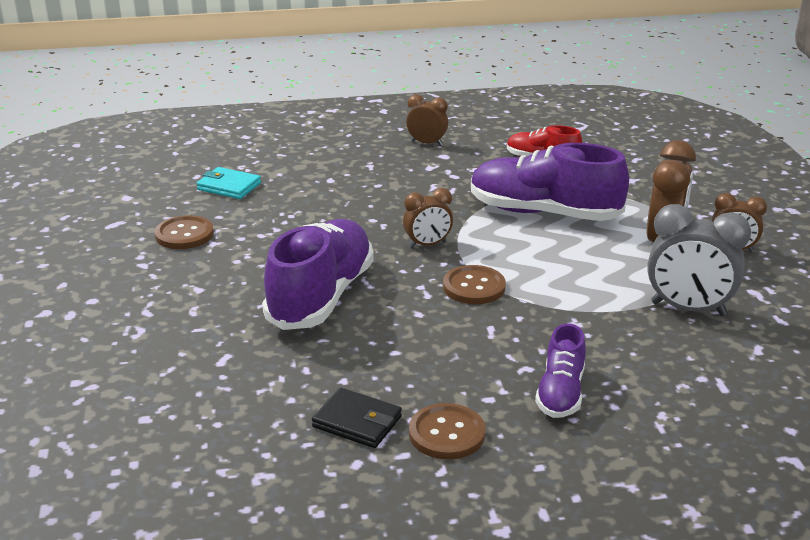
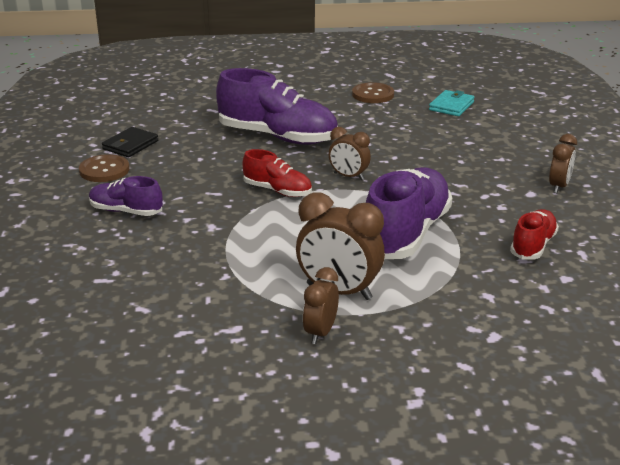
camera: 95 degrees right, 0 degrees up
(427, 245) = (348, 176): brown clock -> brown clock turned 45 degrees counterclockwise
(474, 287) = (277, 191): brown button -> red shoe
(688, 309) = (216, 284): grey clock -> none

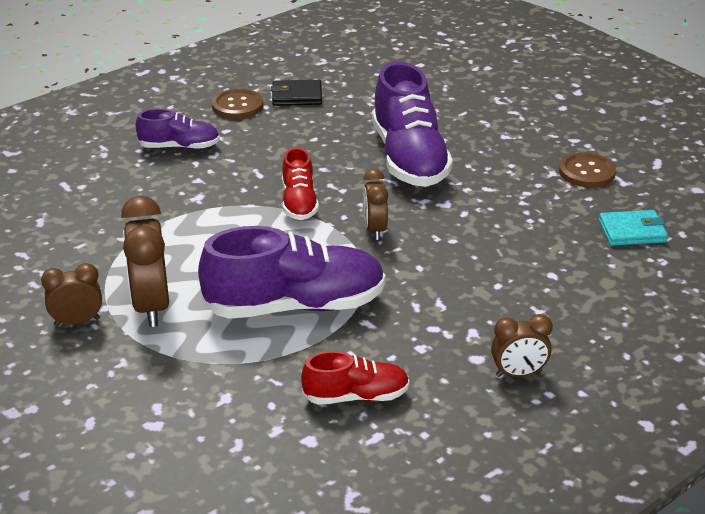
camera: 55 degrees right, 5 degrees up
(126, 211) = (179, 147): purple shoe -> purple shoe turned 105 degrees clockwise

